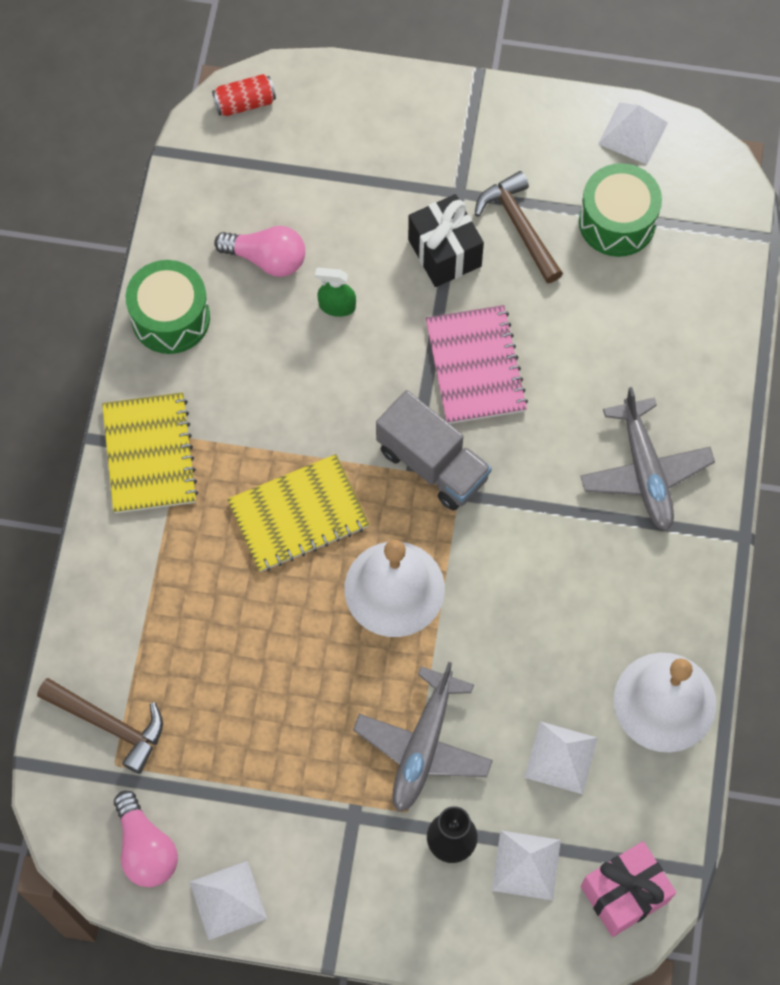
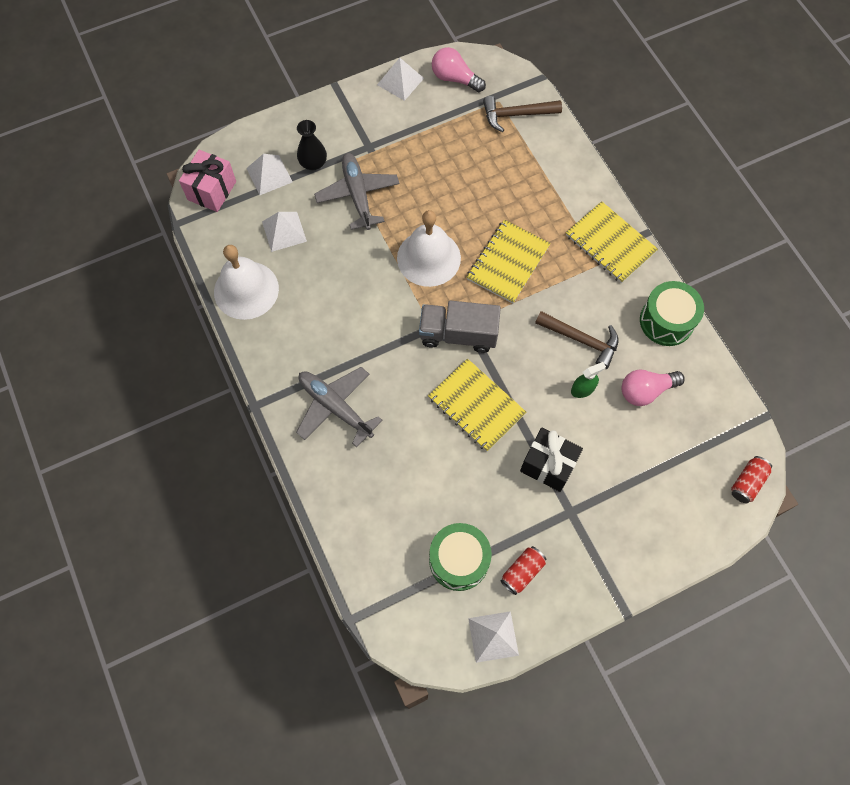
camera: 145 degrees right, 0 degrees up
(475, 366) = (476, 406): pink notebook -> yellow notebook
(519, 226) = (516, 514): brown hammer -> brown hammer (581, 340)
(557, 170) = (522, 572): none -> red can

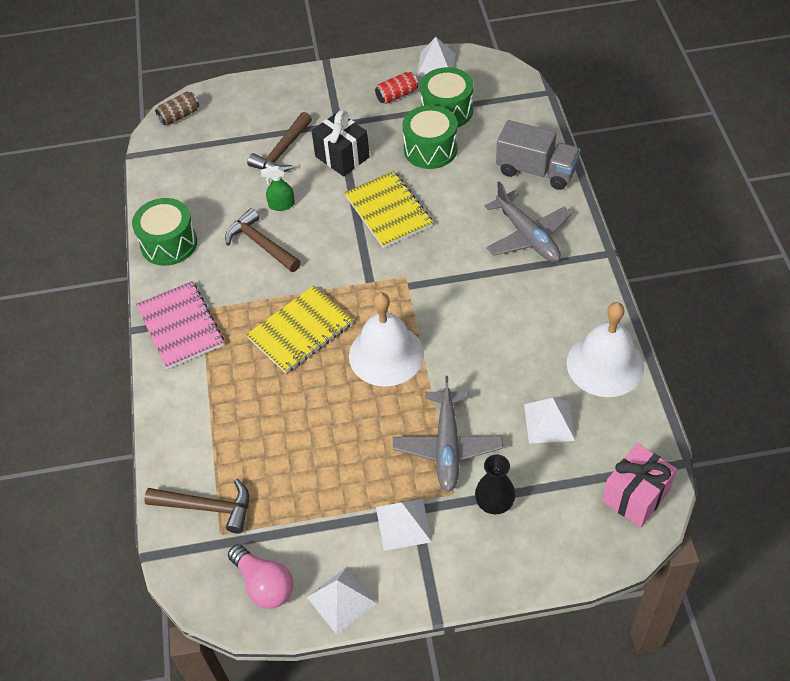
camera: 160 degrees left, 15 degrees down
(269, 175) = (556, 500): white pyramid -> white pyramid (403, 524)
(458, 334) = (382, 273): grey truck -> grey truck (536, 171)
(460, 497) = (430, 149): none -> green drum
(610, 243) = (180, 326): yellow notebook -> pink notebook
(613, 457) = (282, 152): none -> brown hammer
(646, 391) = (224, 193): pink light bulb -> none
(747, 482) = (179, 116): red can -> brown can

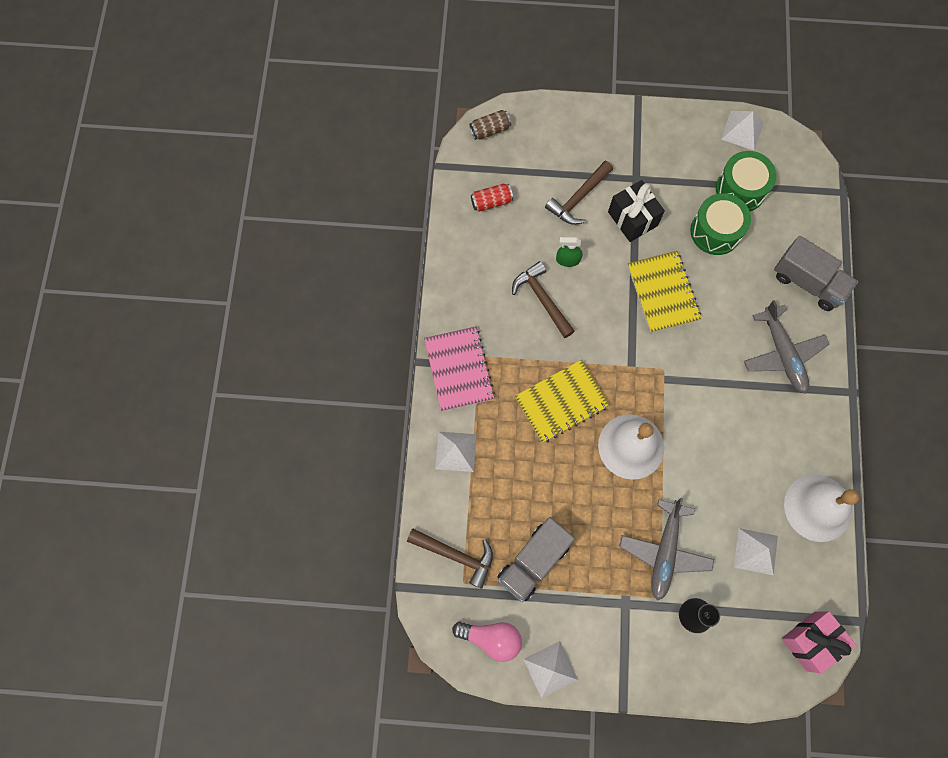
camera: 10 degrees right, 20 degrees up
(169, 243) = (460, 276): green drum -> none
(264, 584) = (491, 638): pink light bulb -> pink light bulb turned 45 degrees counterclockwise
(299, 492) = (533, 561): none -> grey truck
(396, 95) = (697, 158): red can -> red can (491, 202)
(403, 524) = (613, 615): white pyramid -> white pyramid (456, 451)

